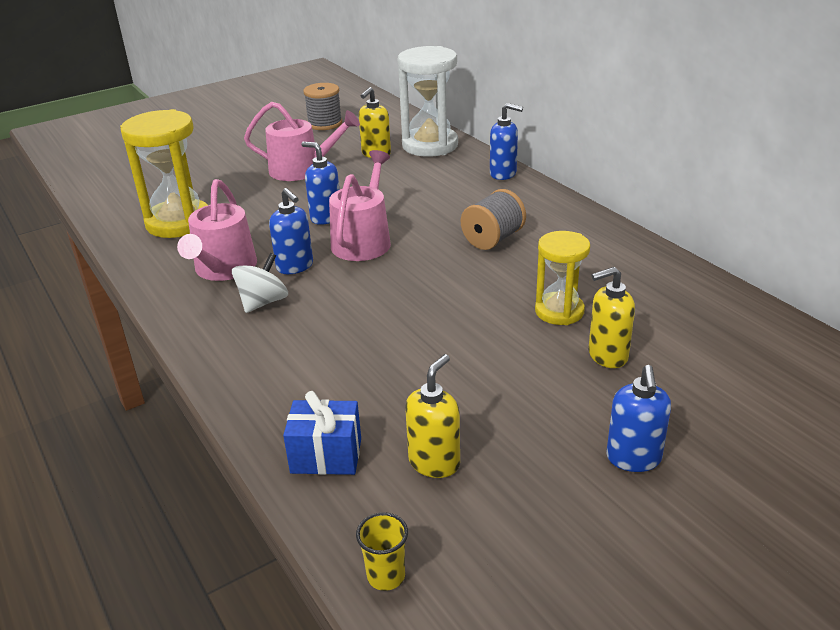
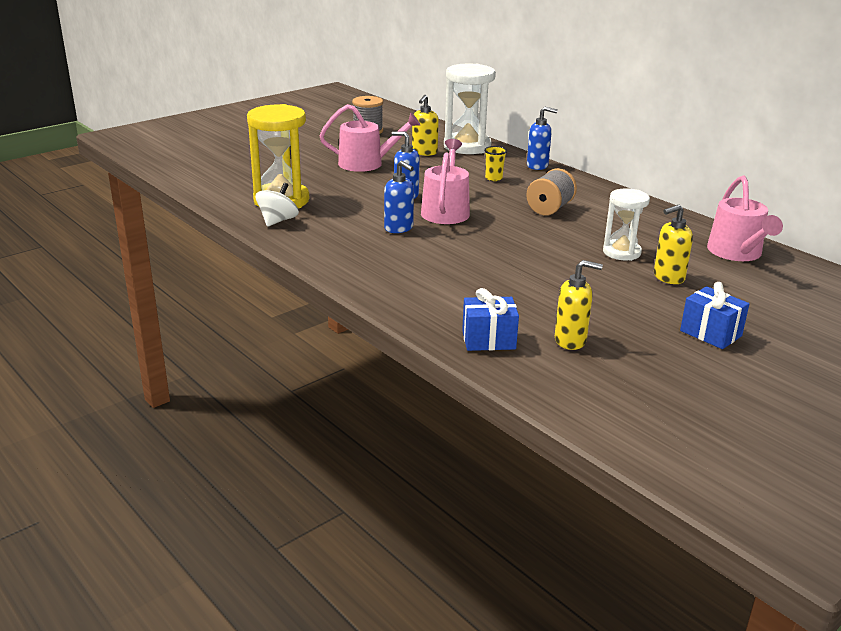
camera: 10 degrees left, 5 degrees down
(223, 269) = (339, 231): pink watering can -> pink watering can (737, 253)
(263, 302) = (386, 251): white spinning top -> white spinning top (278, 221)
(386, 576) = (567, 401): yellow cup -> yellow cup (493, 178)
(434, 462) = (570, 340): yellow soap dispenser -> yellow soap dispenser turned 75 degrees clockwise
(559, 311) = (621, 252): yellow hourglass -> white hourglass
(633, 459) = (710, 333): blue soap dispenser -> blue gift

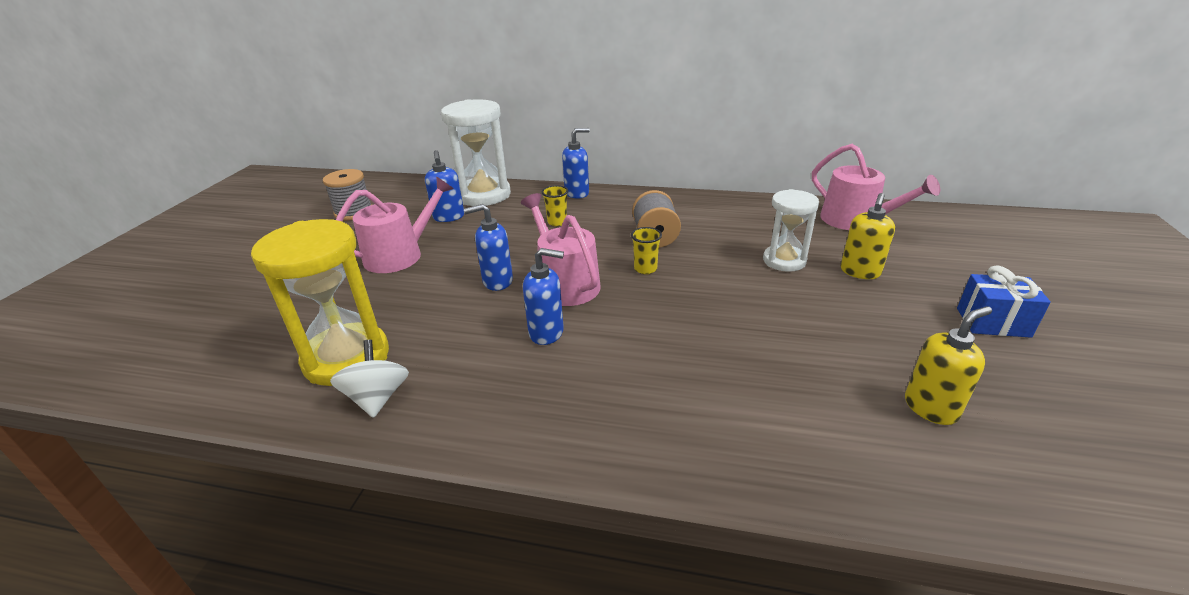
camera: 35 degrees left, 5 degrees up
(424, 152) = (449, 217): yellow soap dispenser -> blue soap dispenser
(488, 340) = (871, 463): blue gift -> none
(511, 222) = (645, 269): none -> yellow cup

